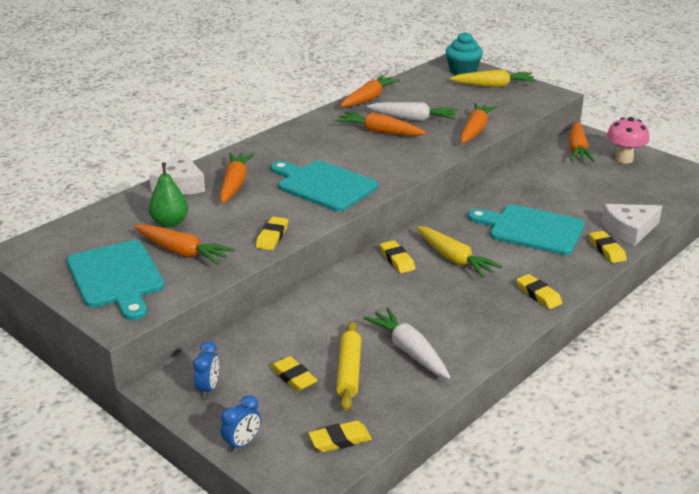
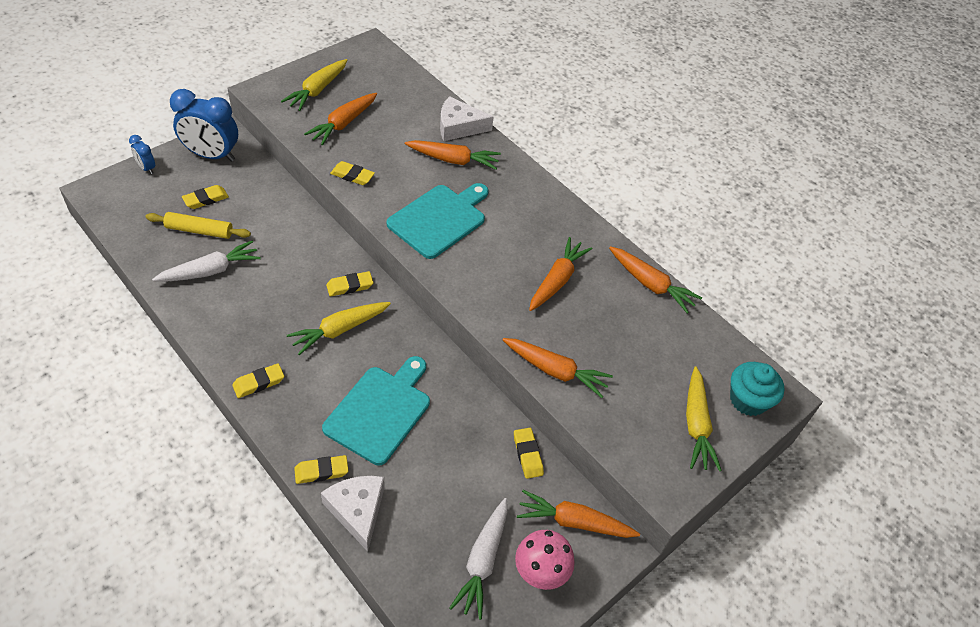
camera: 90 degrees right, 20 degrees up
(116, 277) = (317, 90): turquoise cutting board -> yellow carrot
(170, 223) = (392, 119): green pear -> none
(208, 388) = (212, 155): blue clock -> blue clock, size x2.11
(340, 440) = (126, 216): yellow eraser -> yellow eraser (527, 455)
(413, 119) = (591, 316): white carrot -> white carrot (482, 561)

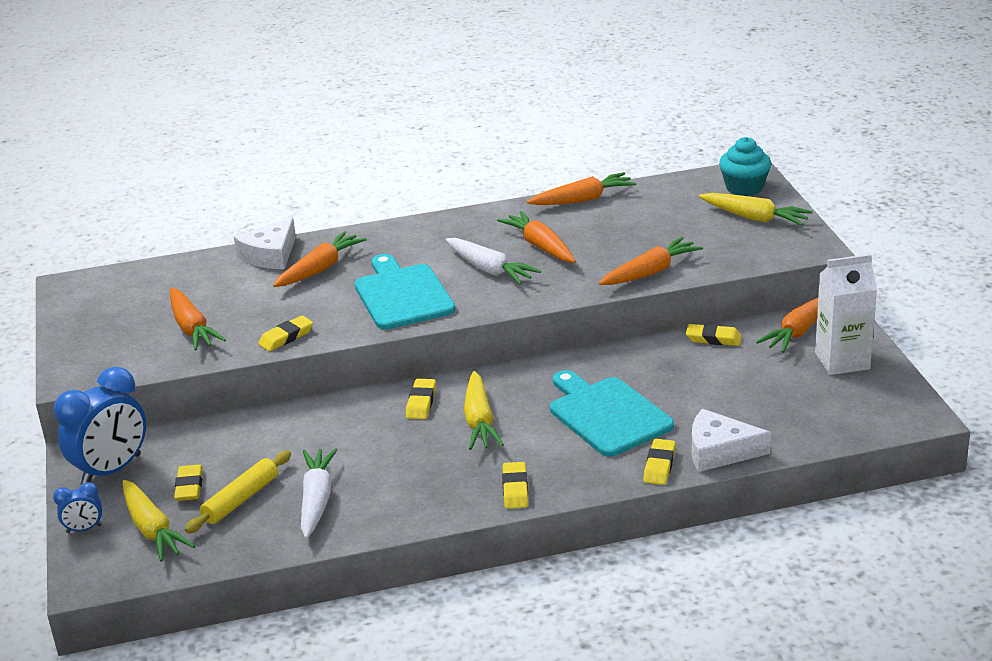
camera: 55 degrees left, 20 degrees down
(317, 90) = (113, 336): yellow carrot -> yellow carrot (152, 529)
(482, 561) = (814, 389): white carrot -> white carrot (489, 269)
(540, 573) = (842, 361): pink mushroom -> white carton

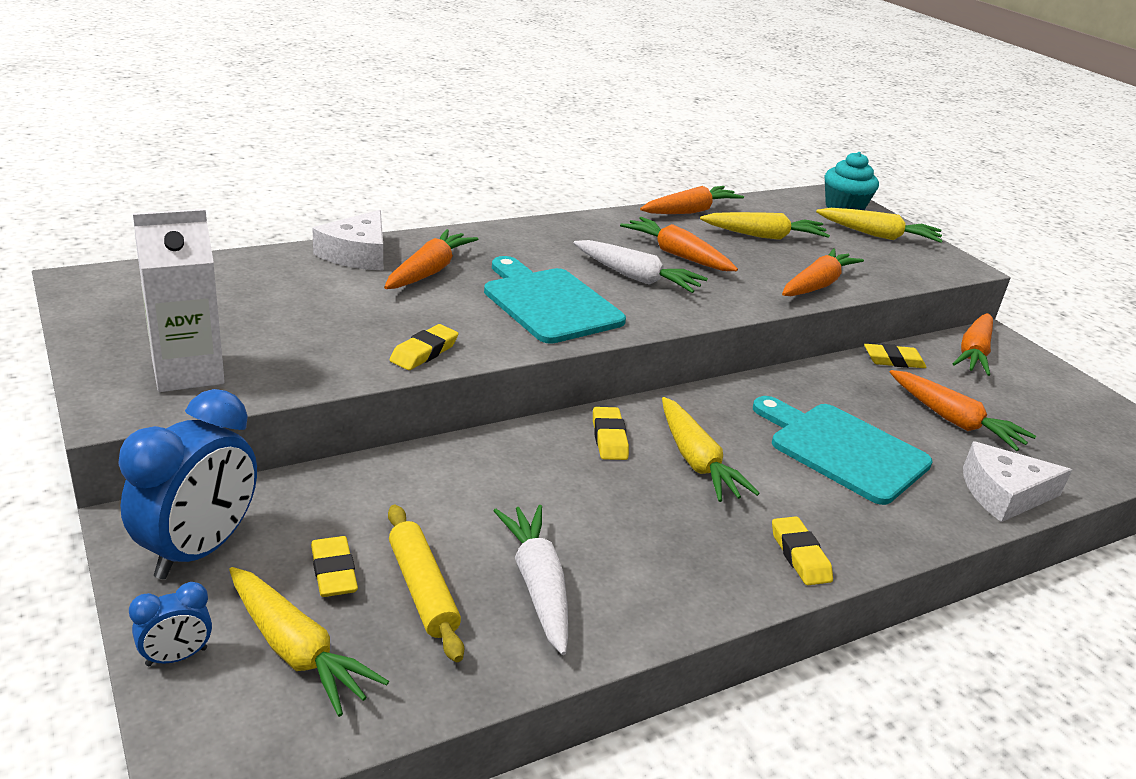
camera: 20 degrees left, 0 degrees up
(192, 328) = (285, 339): orange carrot -> orange carrot (953, 420)
(241, 499) = (422, 589): yellow rolling pin -> yellow rolling pin turned 45 degrees counterclockwise
(637, 223) = (764, 236): none -> yellow carrot
(659, 466) = (951, 515): yellow eraser -> none
(842, 361) = (1042, 385): white carton -> white carton (188, 372)

